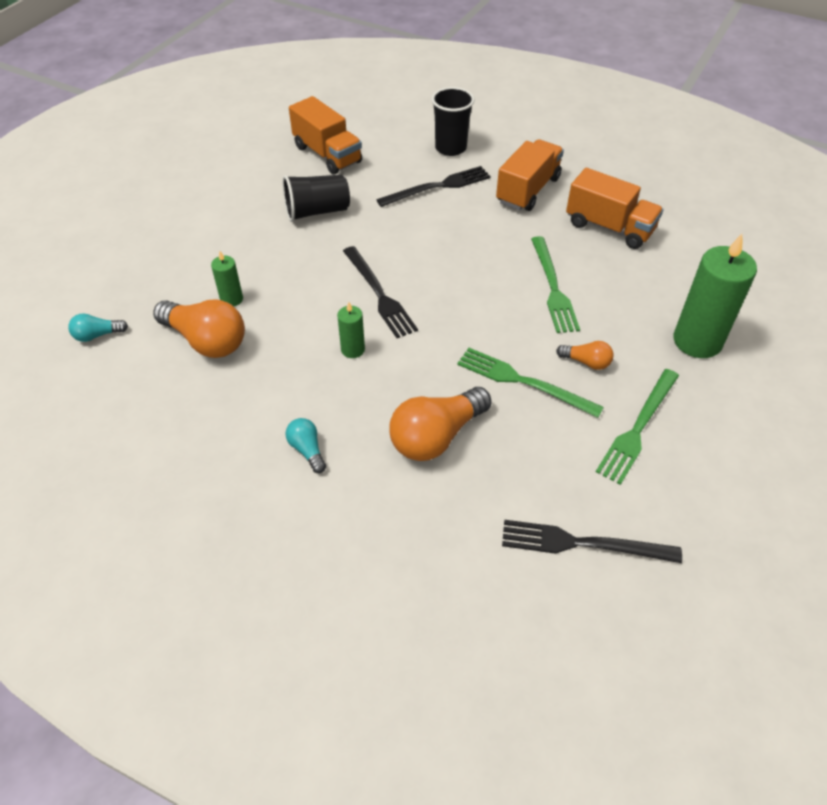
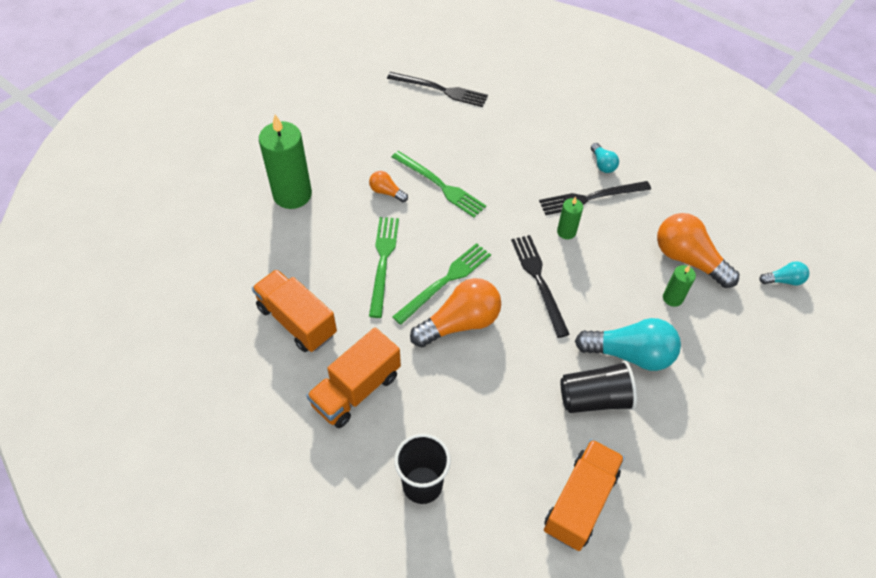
camera: 170 degrees left, 5 degrees up
(282, 246) = (630, 354): none -> turquoise light bulb
(327, 154) = (580, 501): orange truck -> orange truck turned 60 degrees clockwise
(436, 436) = (513, 159): orange light bulb -> orange light bulb (460, 323)
(438, 187) = (455, 414): black fork -> black fork (591, 198)
(638, 428) = (374, 142): green fork -> green fork (445, 281)

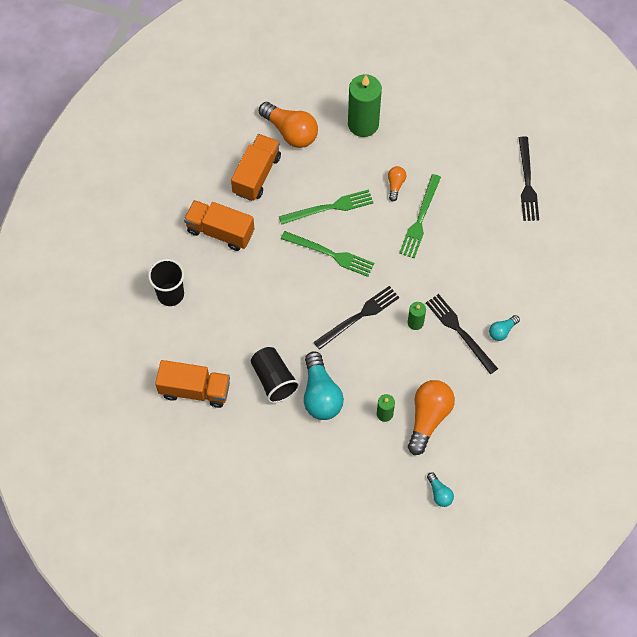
camera: 70 degrees right, 10 degrees up
(460, 323) = (299, 276): orange light bulb -> orange light bulb (291, 132)

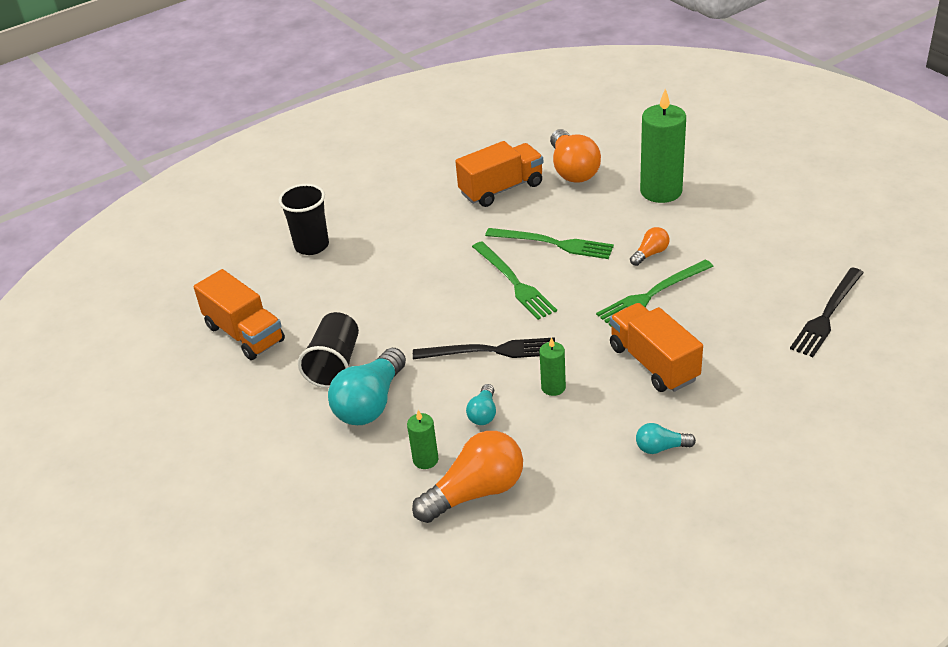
camera: 40 degrees right, 25 degrees down
(220, 231) = (416, 217): orange truck -> orange truck (653, 363)
(439, 493) = (408, 584): turquoise light bulb -> turquoise light bulb (483, 413)
(459, 331) = (602, 422): black fork -> none

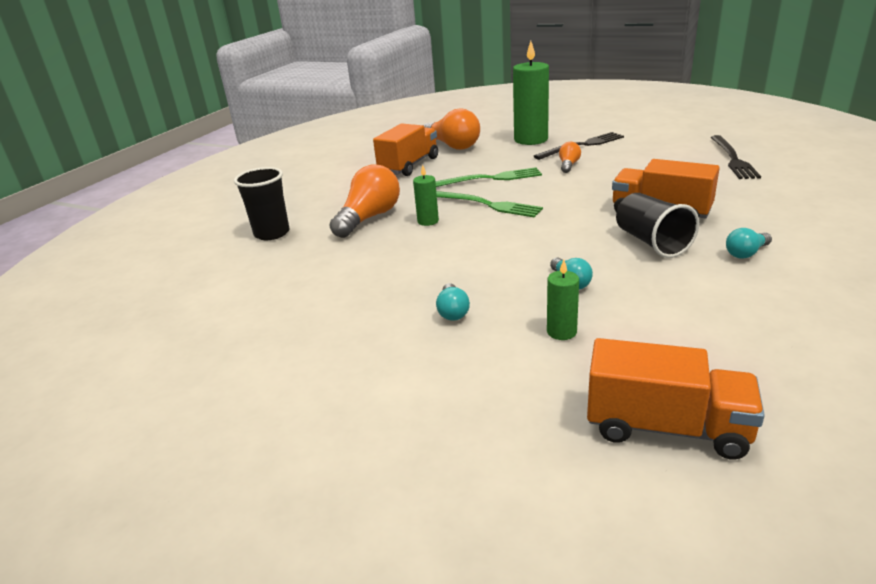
camera: 30 degrees left, 10 degrees down
(244, 334) = (257, 306): orange truck -> orange truck (666, 427)
(334, 364) = (382, 297): black cup -> black cup (651, 242)
(370, 403) = (452, 311): turquoise light bulb -> turquoise light bulb, size x0.50
(476, 492) = (643, 337): orange light bulb -> orange light bulb (369, 218)
(490, 351) = (520, 245): black fork -> black fork (582, 146)
(553, 387) = (605, 248): green candle -> green candle (428, 221)
(652, 294) = (601, 182): green fork -> none

